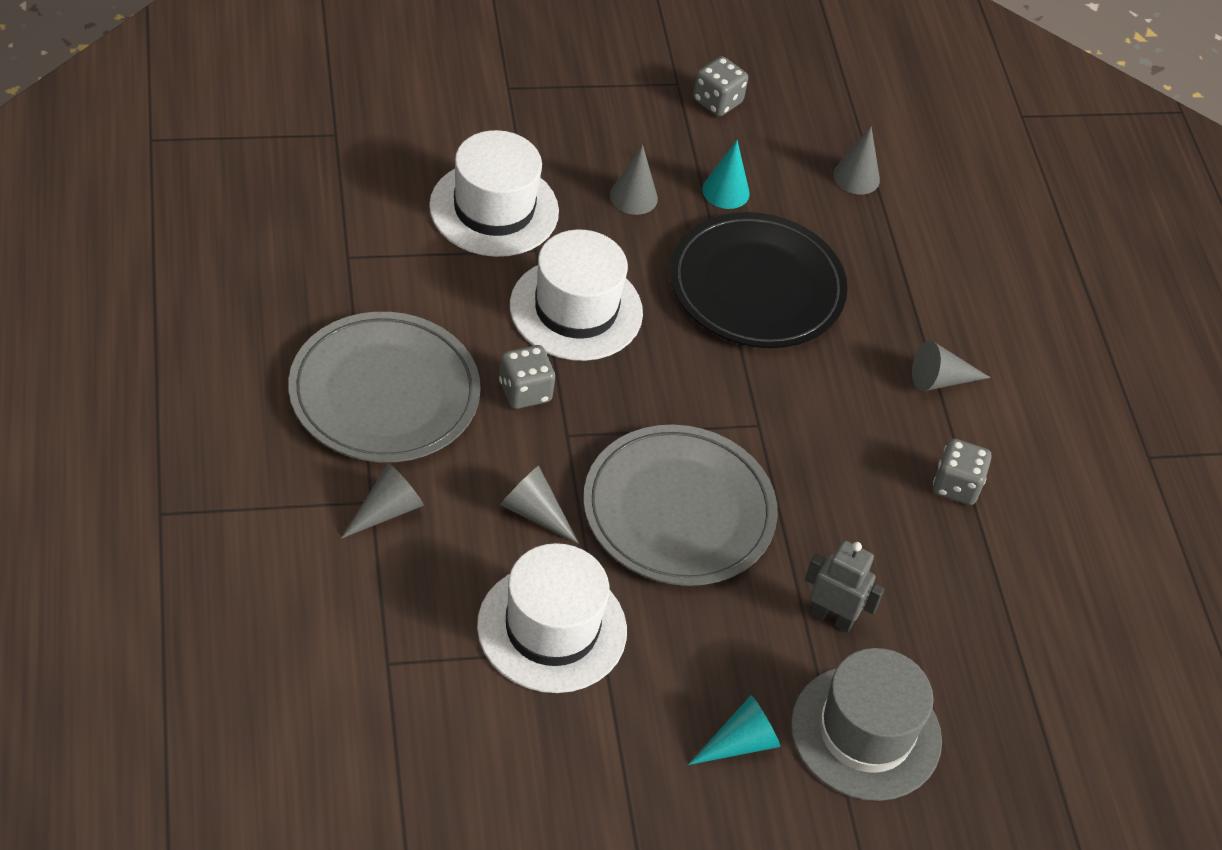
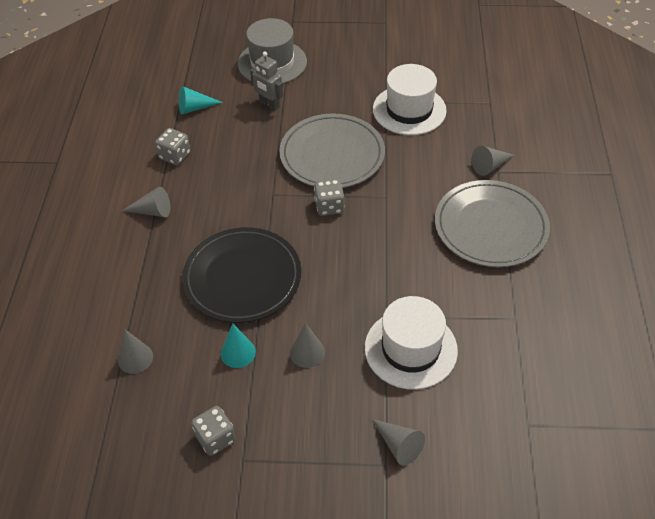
camera: 160 degrees left, 0 degrees up
(525, 391) = (406, 222): grey dice -> grey dice (329, 206)
(534, 512) = (410, 159): grey cone -> grey cone (398, 445)
(576, 309) = (366, 270): white hat -> none
(740, 743) = (331, 63): turquoise cone -> turquoise cone (195, 108)

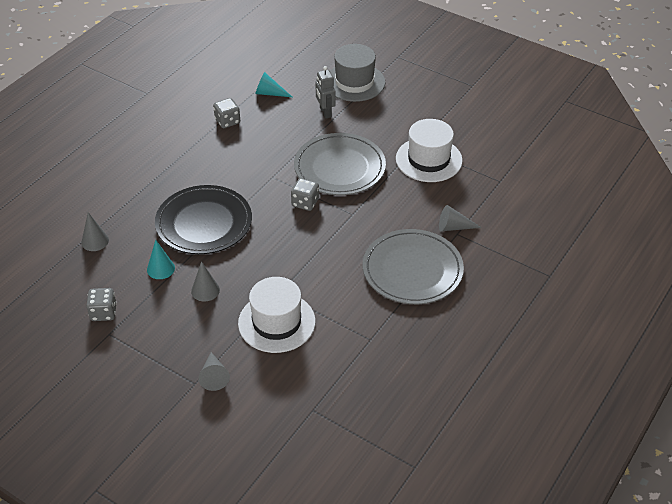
camera: 30 degrees right, 5 degrees down
(152, 211) = (181, 152): grey cone -> none

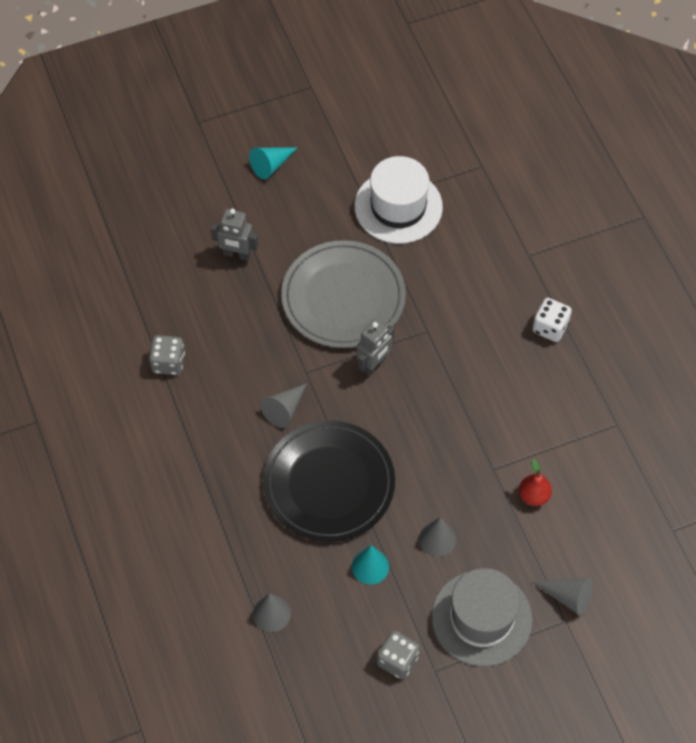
camera: 55 degrees left, 15 degrees up
(269, 93) = (153, 289): turquoise cone -> turquoise cone (271, 165)
(276, 322) = (533, 496): white hat -> red pear
(305, 203) = (374, 364): grey dice -> grey robot
(354, 82) = (207, 193): grey hat -> grey hat (481, 618)
(412, 270) = (550, 327): grey plate -> white dice
(454, 227) = (517, 251): grey cone -> grey cone (285, 409)

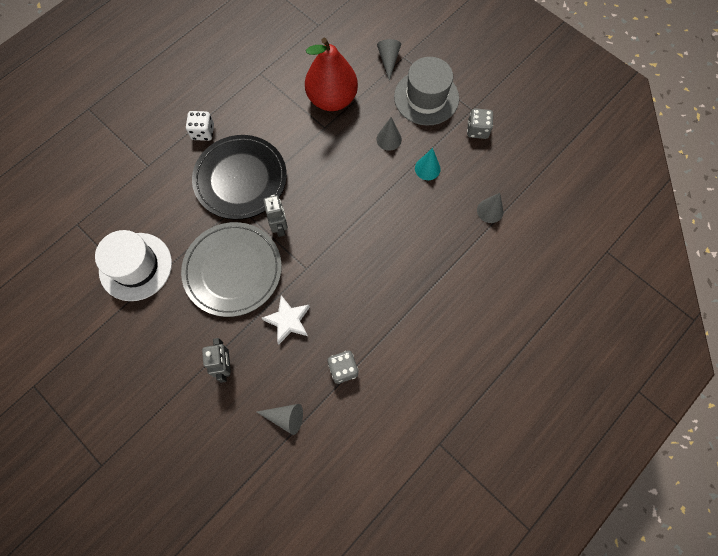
camera: 115 degrees left, 10 degrees up
(253, 330) = (288, 321): none -> white star
(271, 165) = (128, 380): turquoise cone -> none
(285, 409) = (342, 269): grey cone -> grey cone (285, 417)
(329, 483) = (383, 216): black plate -> black plate (240, 179)
(374, 364) = (280, 227): grey robot -> grey robot turned 60 degrees clockwise
(533, 496) = (332, 99): red pear -> red pear, size x2.34

